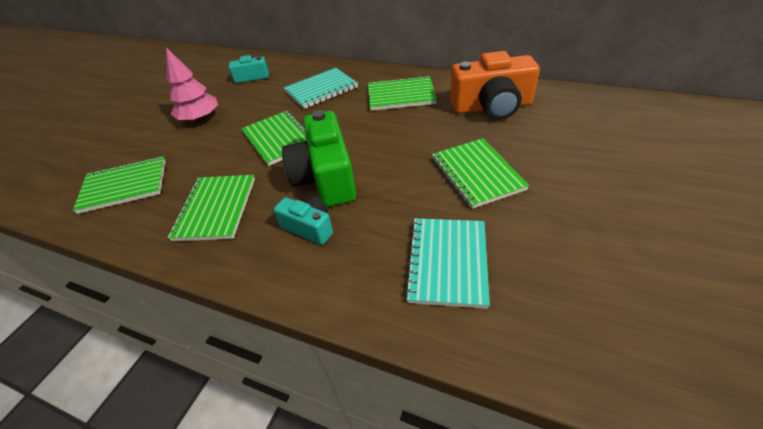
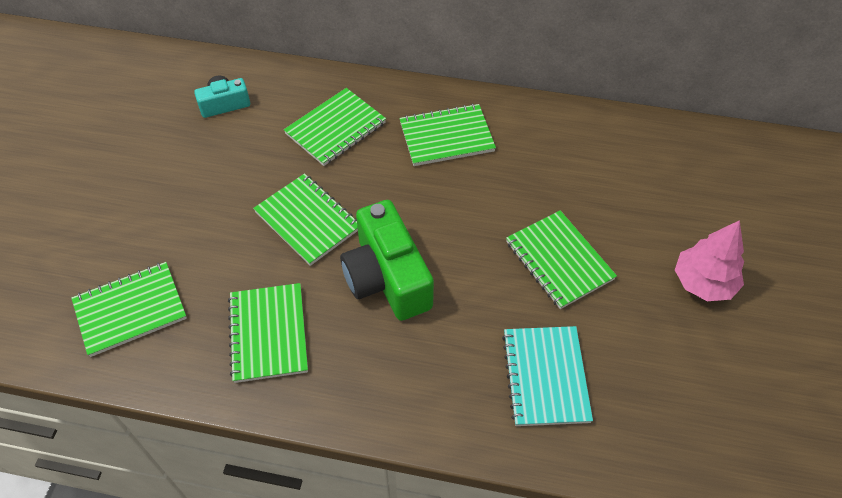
camera: 15 degrees left, 10 degrees up
(200, 119) = (181, 189): pink tree -> pink tree (703, 282)
(309, 227) = (389, 349): turquoise camera -> none
(321, 90) = (335, 128): turquoise notebook -> green notebook
(491, 107) = (563, 154): orange camera -> none

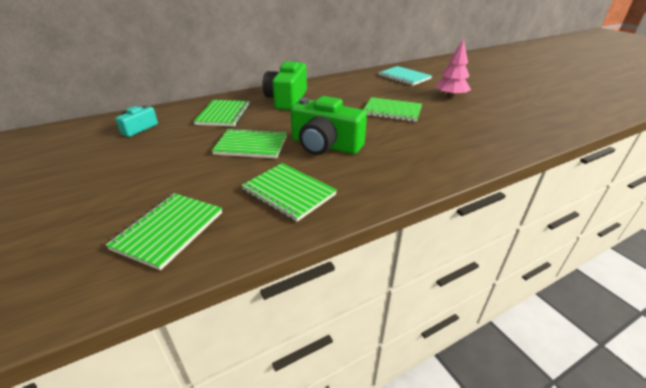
camera: 40 degrees left, 20 degrees down
(446, 137) = (287, 99): green notebook -> green camera
(545, 377) = (445, 141): turquoise notebook -> turquoise notebook (404, 77)

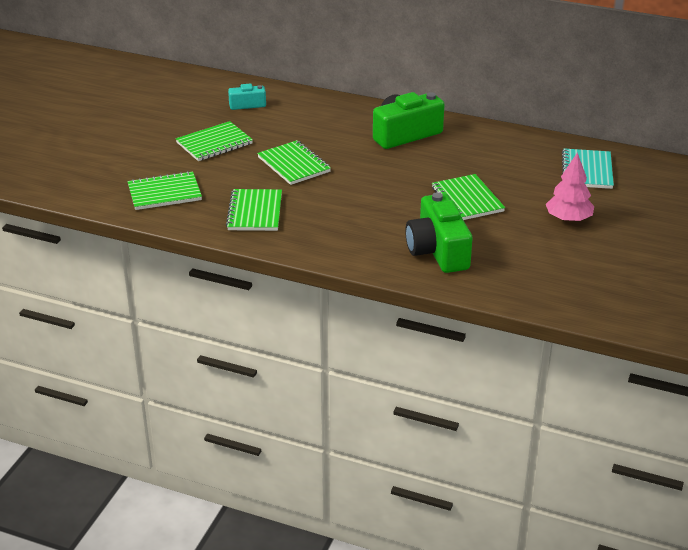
camera: 50 degrees right, 0 degrees up
(223, 114) = (324, 123): green notebook -> green notebook (214, 143)
(325, 145) = (342, 195): green camera -> green camera (437, 251)

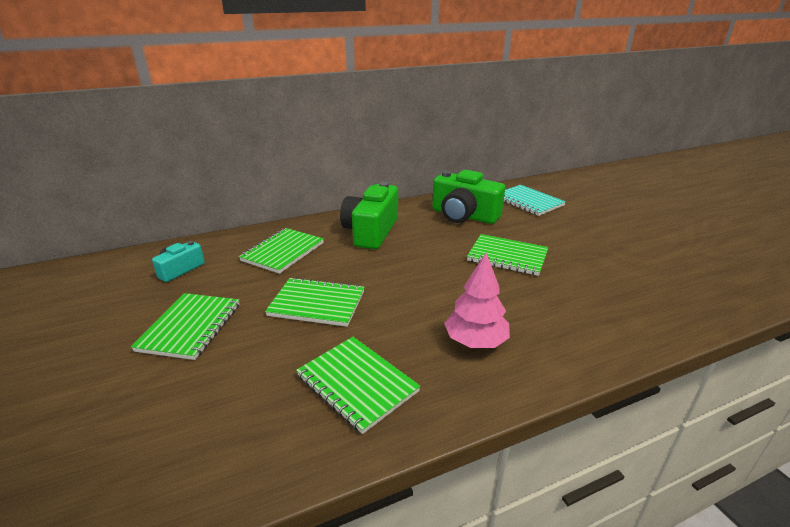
camera: 45 degrees left, 5 degrees down
(164, 193) = (196, 436): green notebook -> green notebook (283, 252)
(437, 251) = (578, 312): green camera -> green camera (464, 215)
(568, 219) = (588, 236): pink tree -> pink tree (475, 341)

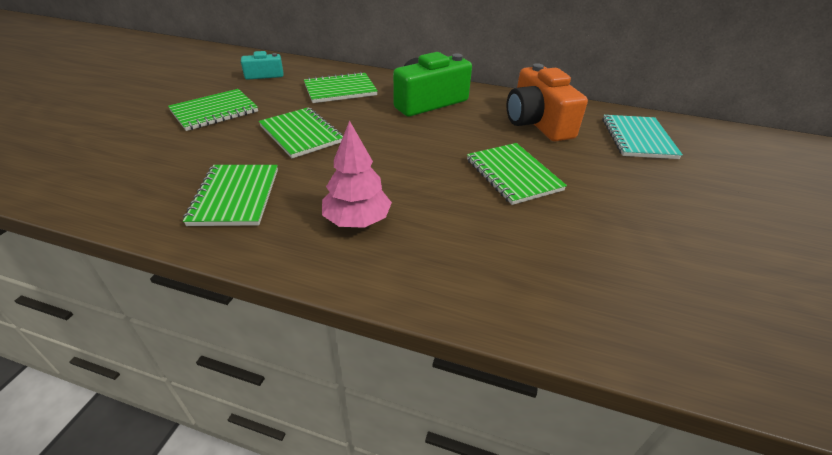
camera: 40 degrees right, 10 degrees up
(464, 215) = (537, 123): green camera -> orange camera

